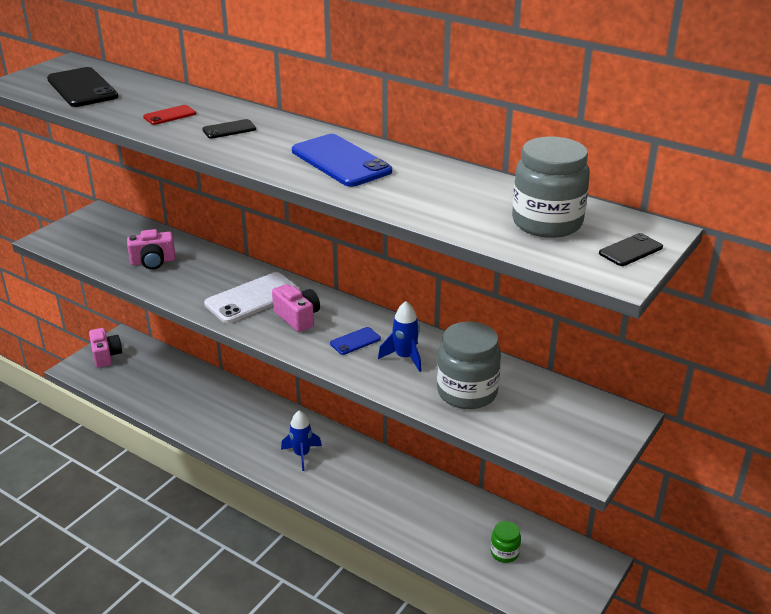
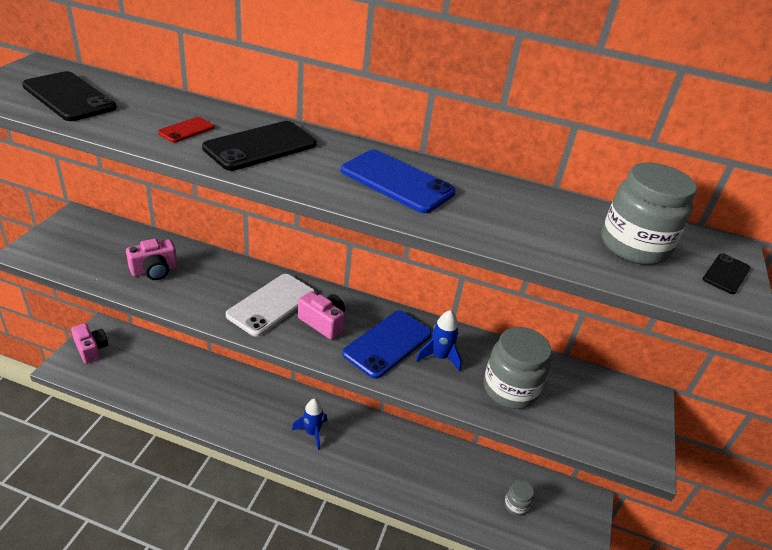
camera: 20 degrees left, 5 degrees up
(229, 129) = (260, 146): black phone -> black phone, size x2.00
(355, 341) = (387, 344): blue phone -> blue phone, size x2.00
(504, 553) = (516, 505): green jar -> grey jar

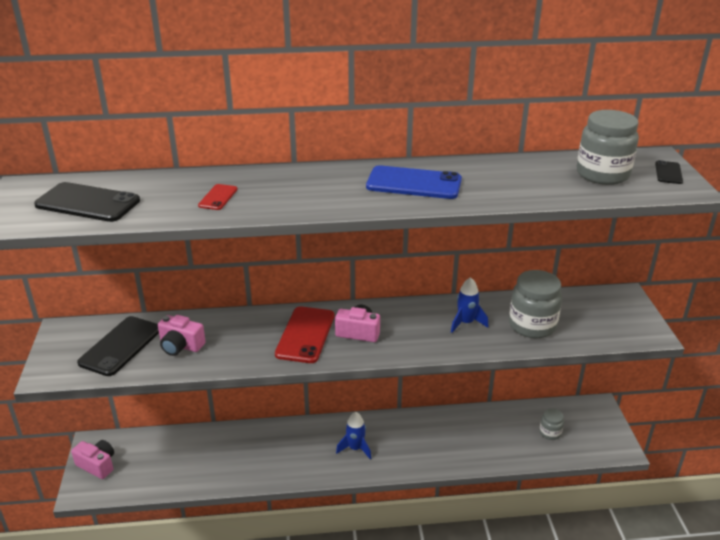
camera: 20 degrees left, 5 degrees down
(154, 270) = (180, 346): pink camera -> pink camera turned 75 degrees clockwise
(260, 146) = (289, 191): black phone -> black phone (120, 346)
(271, 304) = (305, 335): white phone -> red phone
(387, 344) = (420, 328): blue phone -> none

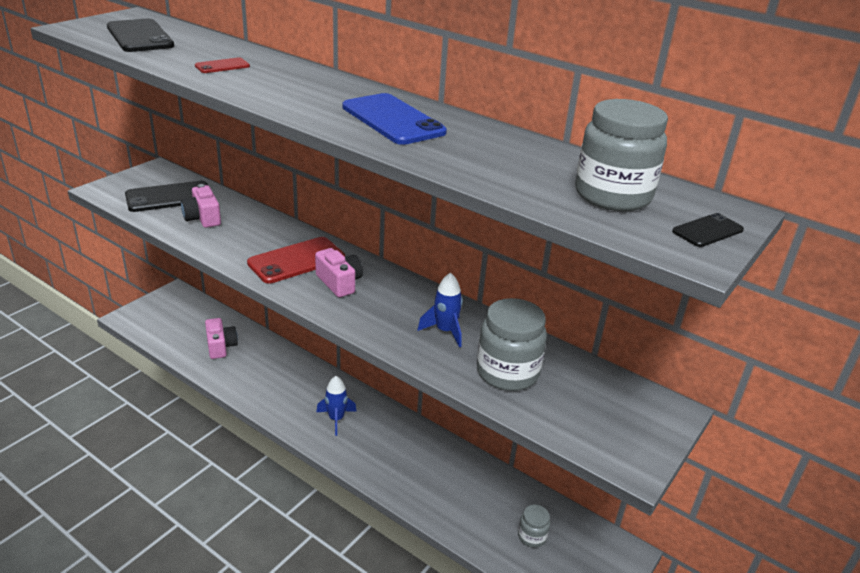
camera: 40 degrees right, 0 degrees up
(97, 465) = (158, 307): pink camera -> pink camera (221, 346)

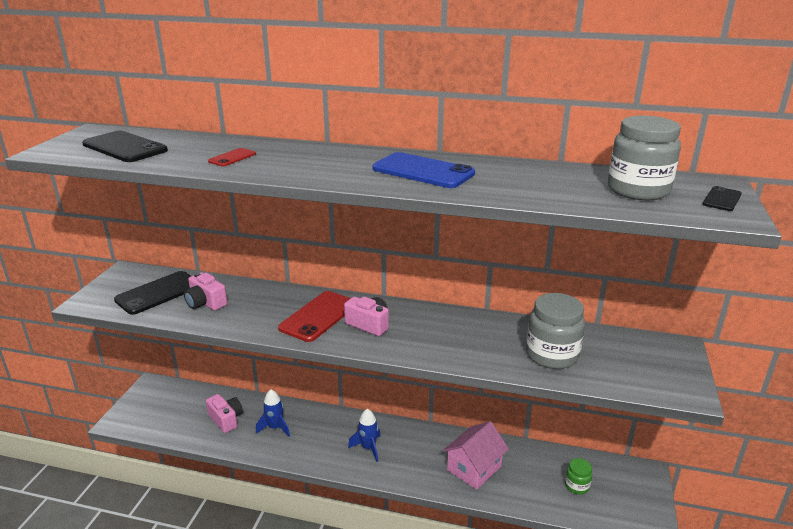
camera: 20 degrees left, 5 degrees down
(431, 477) = (474, 468): none -> pink house
(445, 331) = (481, 338): blue rocket -> blue rocket (275, 427)
(532, 536) = (577, 486): grey jar -> green jar

